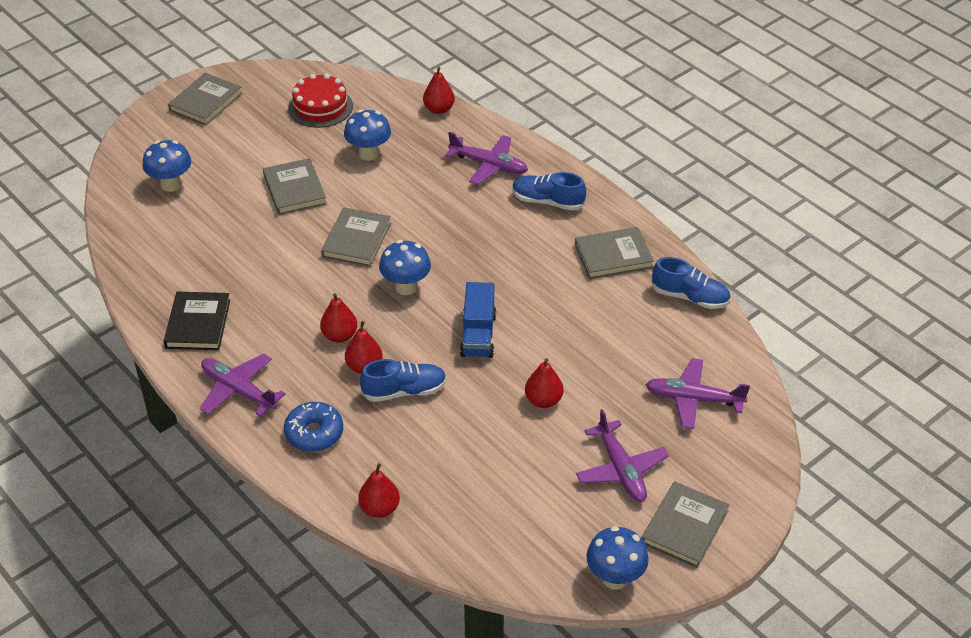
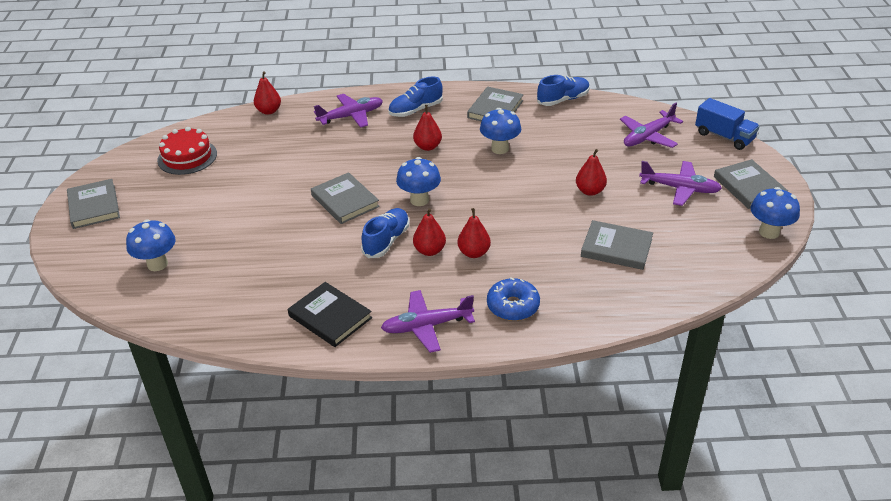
camera: 50 degrees left, 5 degrees down
(294, 190) = (254, 206): grey book -> grey book (616, 248)
(369, 154) = (267, 158): blue mushroom -> blue mushroom (500, 149)
(379, 508) = (618, 306): red pear -> red pear (428, 147)
(404, 391) = (517, 245): blue shoe -> blue shoe (386, 241)
(478, 335) = (501, 190): blue truck -> blue truck (724, 136)

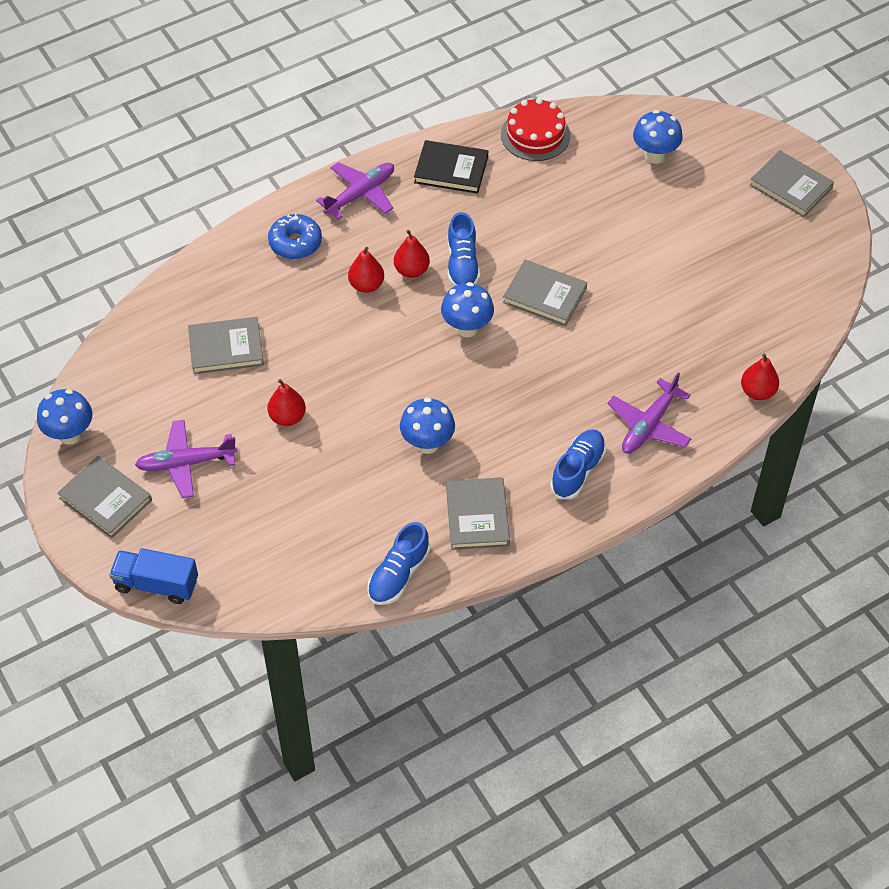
camera: 150 degrees right, 15 degrees up
(187, 157) = (772, 283): red cake -> red cake (535, 135)
(428, 147) = (515, 411): red pear -> none
(648, 136) = (254, 543): purple plane -> none

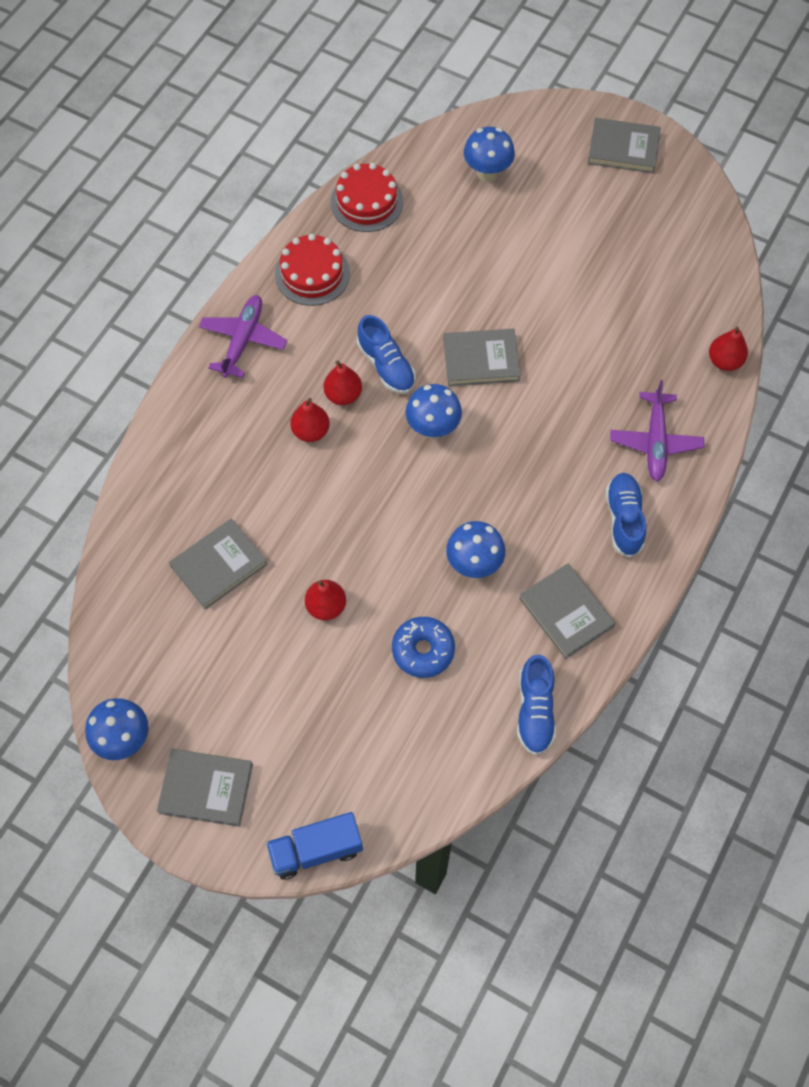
camera: 30 degrees left, 10 degrees up
(186, 463) = (260, 707): purple plane -> none
(295, 243) = (213, 421): blue donut -> blue donut (423, 650)
(451, 170) = (312, 274): black book -> red cake

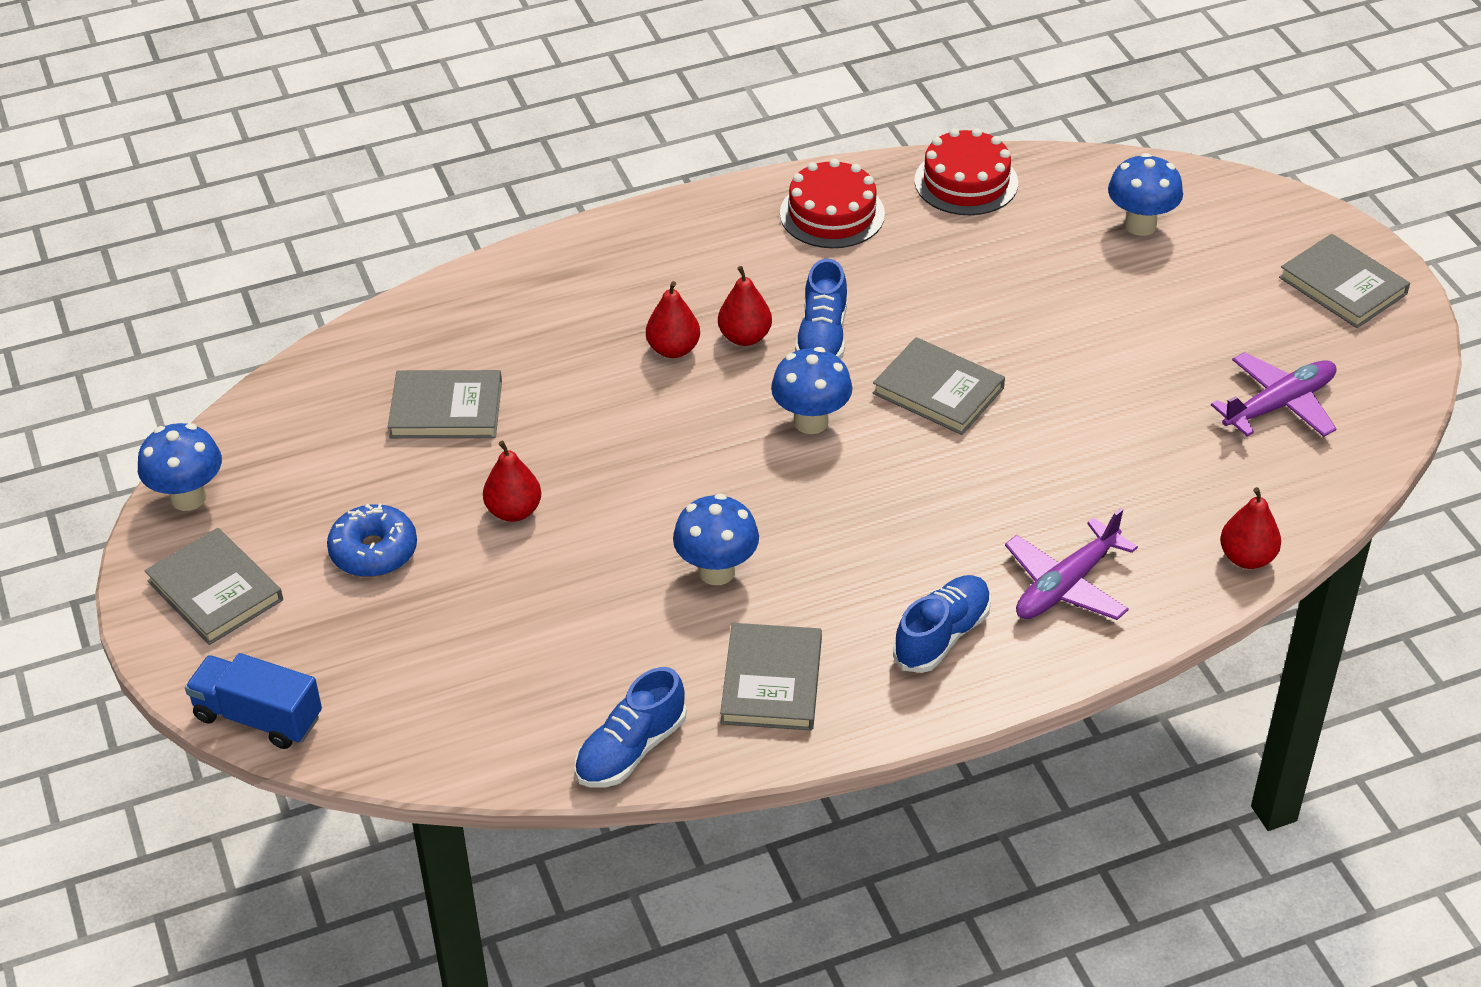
camera: 40 degrees right, 20 degrees down
(243, 340) = (691, 232): purple plane -> purple plane (1279, 405)
(423, 650) = (571, 614): blue donut -> blue donut (374, 551)

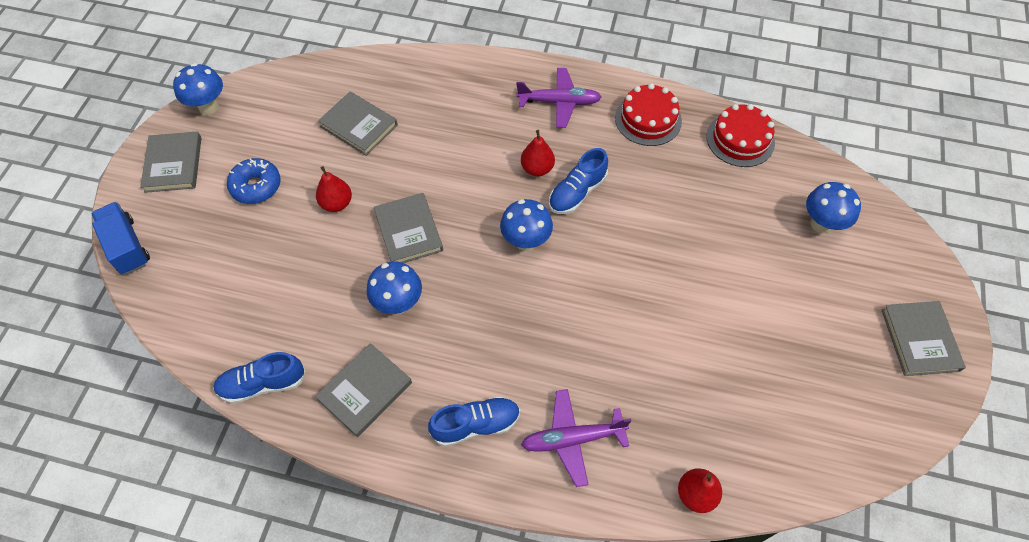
camera: 35 degrees right, 15 degrees up
(673, 349) = (495, 155): red pear -> none
(938, 391) = (610, 264): grey book -> grey book (408, 231)
(1279, 405) = (806, 399): purple plane -> purple plane (559, 102)

